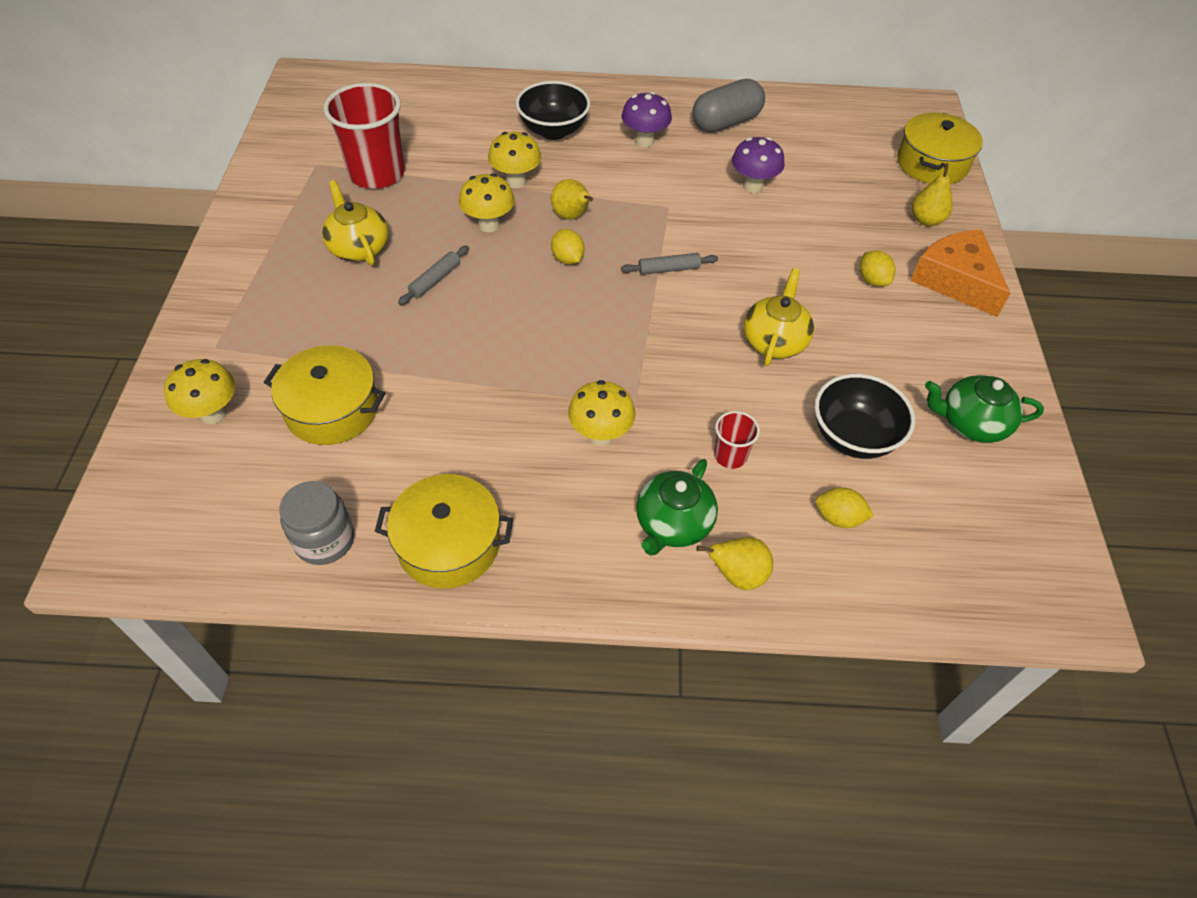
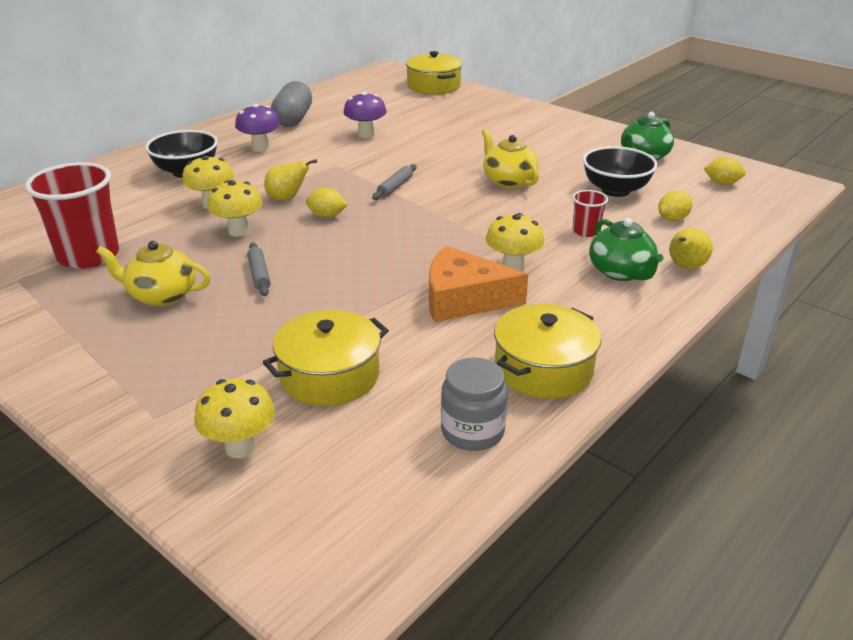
camera: 50 degrees left, 20 degrees down
(872, 280) = (500, 136): yellow lemon -> yellow lemon (722, 183)
(926, 220) = (475, 105): yellow pear -> none
(955, 280) = (533, 117): orange cheese -> orange cheese (464, 299)

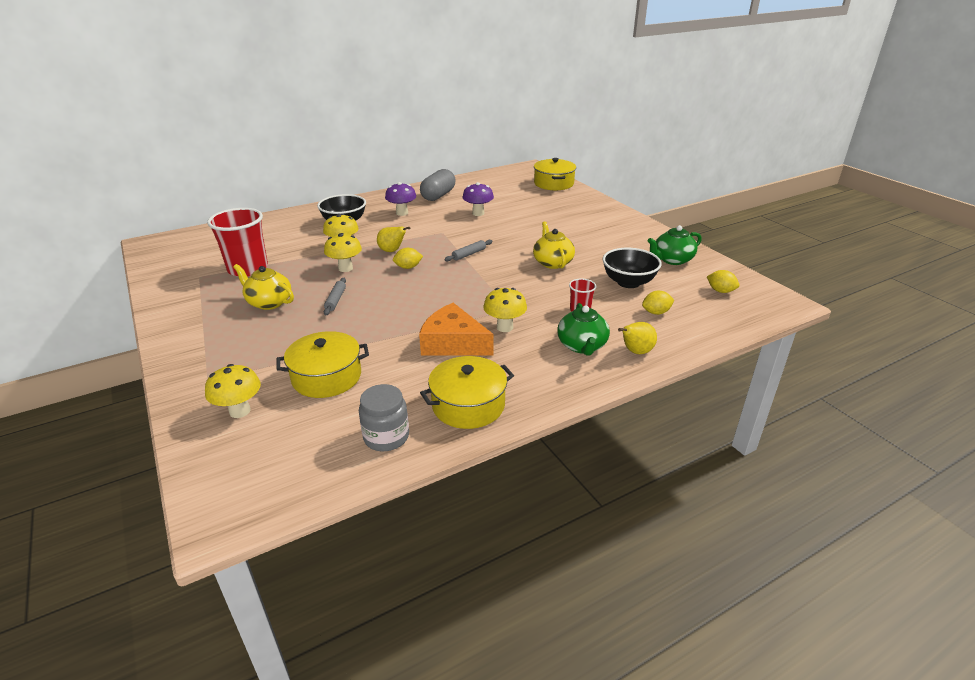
camera: 20 degrees right, 0 degrees up
(327, 216) = (408, 267): yellow lemon -> yellow lemon turned 45 degrees counterclockwise

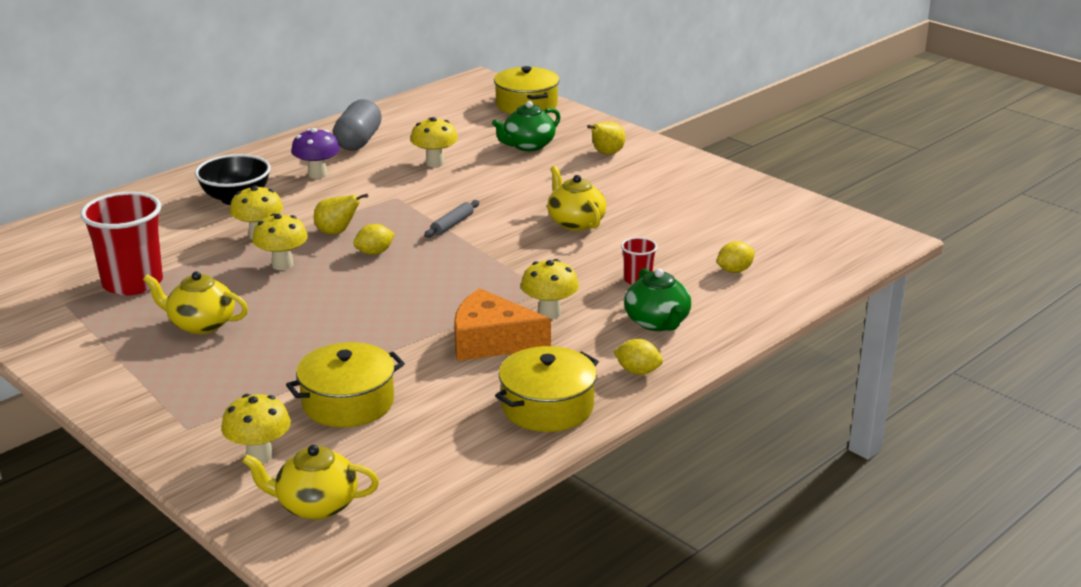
camera: 15 degrees left, 5 degrees down
(251, 463) = (316, 505): none -> yellow teapot
(336, 300) = (297, 309): grey rolling pin -> none
(386, 437) = (465, 454): grey jar -> none
(478, 213) = (435, 163): purple mushroom -> yellow mushroom
(628, 282) = (687, 237): black bowl -> none
(635, 352) = (725, 320): yellow pear -> yellow pear (606, 154)
(672, 260) = (734, 200): green teapot -> green teapot (528, 145)
(720, 291) = (806, 234): yellow lemon -> yellow lemon (638, 371)

